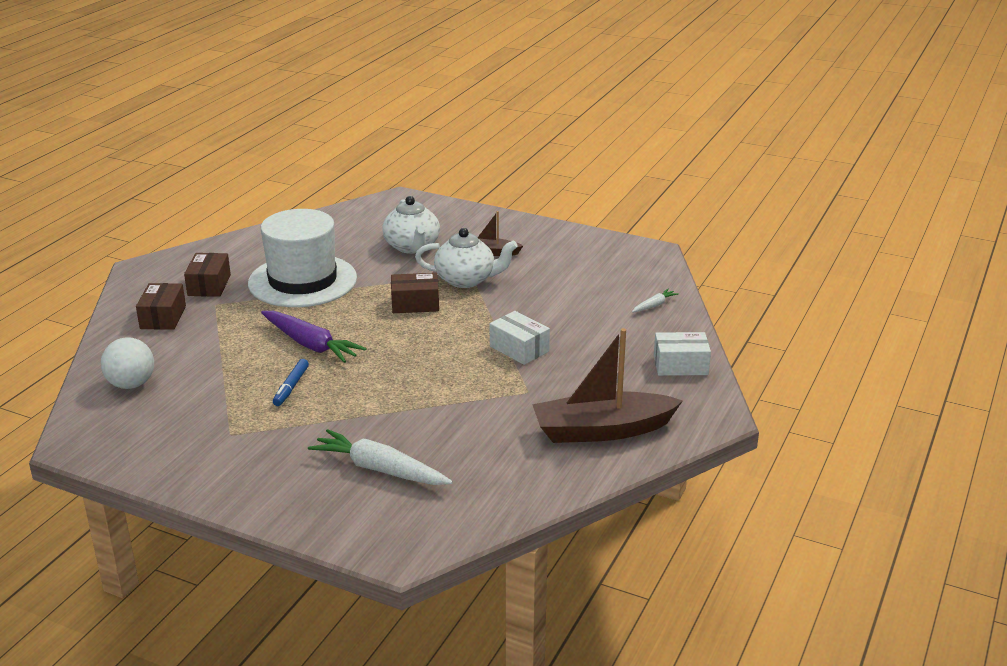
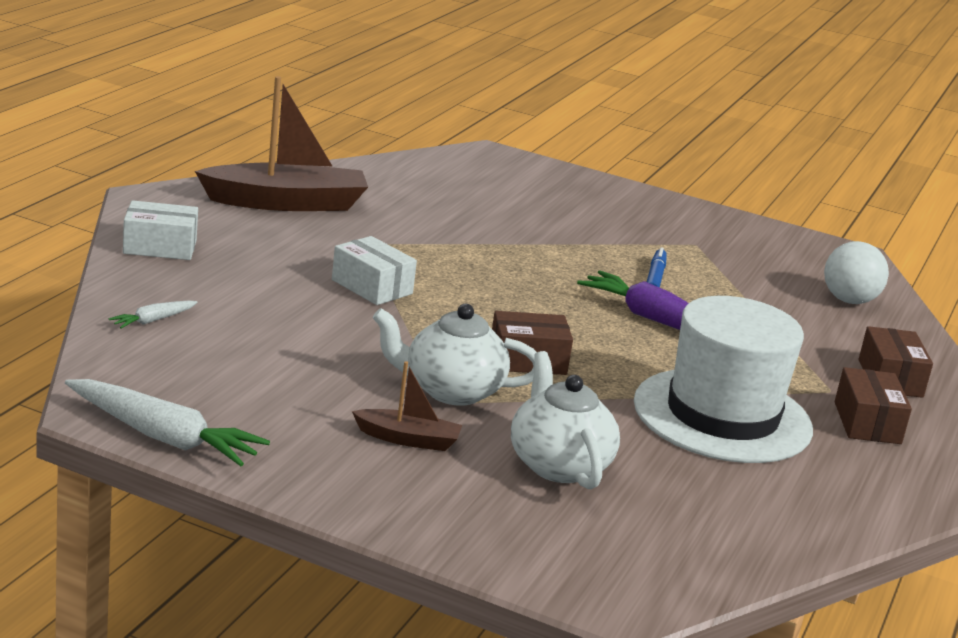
camera: 175 degrees right, 5 degrees down
(380, 470) = (524, 201): white carrot -> white carrot (162, 436)

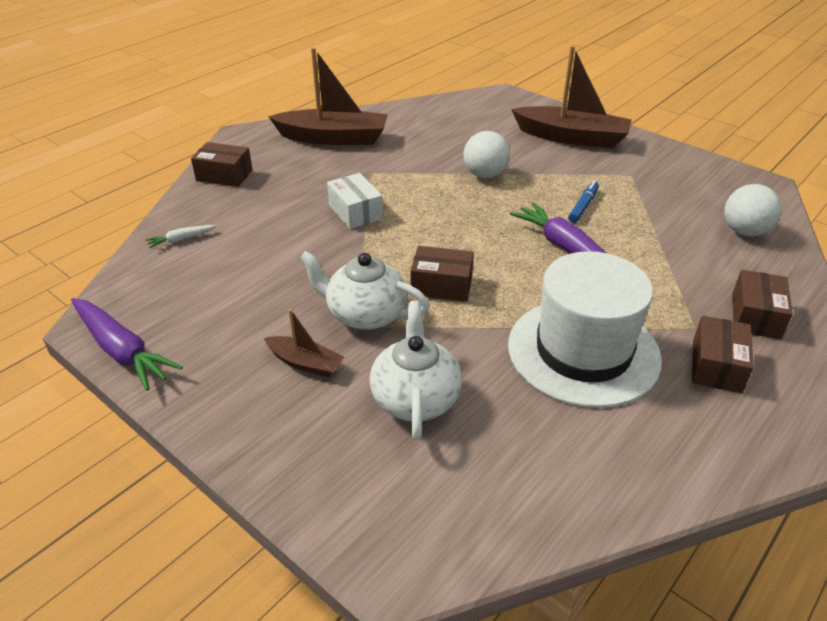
camera: 20 degrees right, 15 degrees up
(160, 247) = (224, 175): white box -> brown box
(162, 436) = (121, 350): white carrot -> purple carrot
(516, 245) = (485, 175): none -> white ball
(605, 204) = (572, 137): none -> brown boat

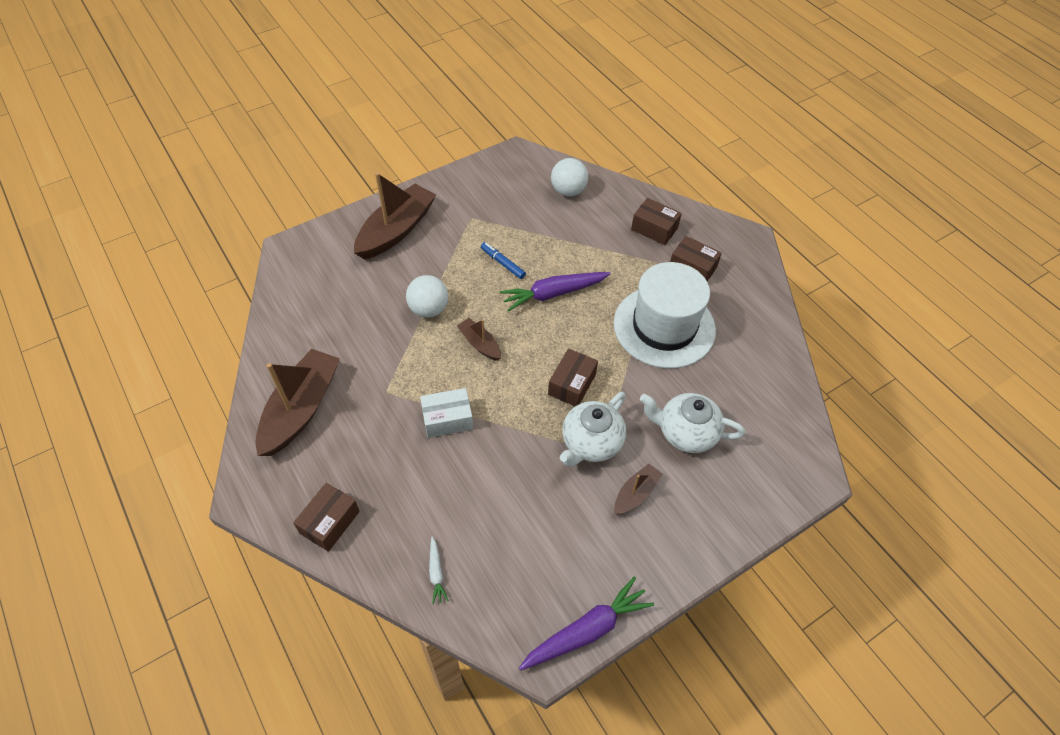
camera: 75 degrees left, 15 degrees up
(460, 213) = (479, 344): none -> brown boat

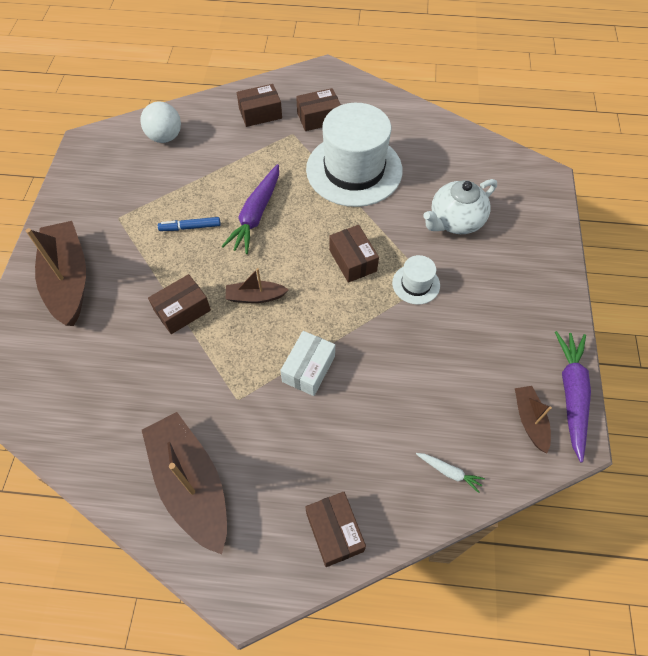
camera: 50 degrees left, 5 degrees up
(429, 309) = (182, 310): white ball -> brown box
(591, 443) = (416, 284): white teapot -> white hat
(635, 493) = (481, 286): brown boat -> brown boat (529, 420)

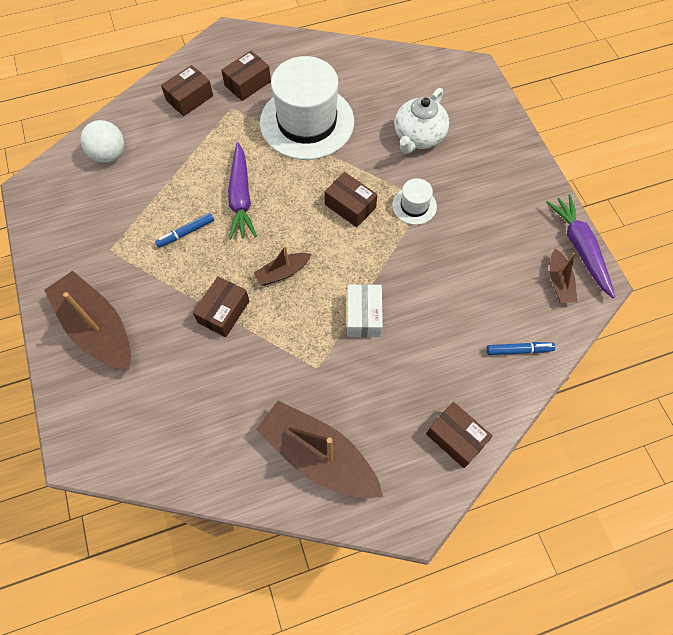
camera: 25 degrees left, 5 degrees up
(449, 472) = (519, 350): white carrot -> blue marker
(529, 420) = (559, 282): brown boat -> brown boat turned 150 degrees counterclockwise

